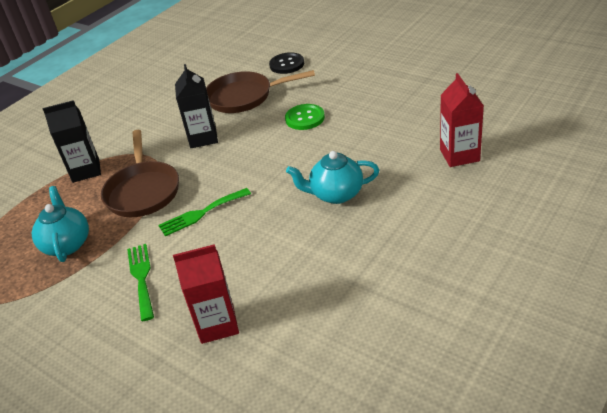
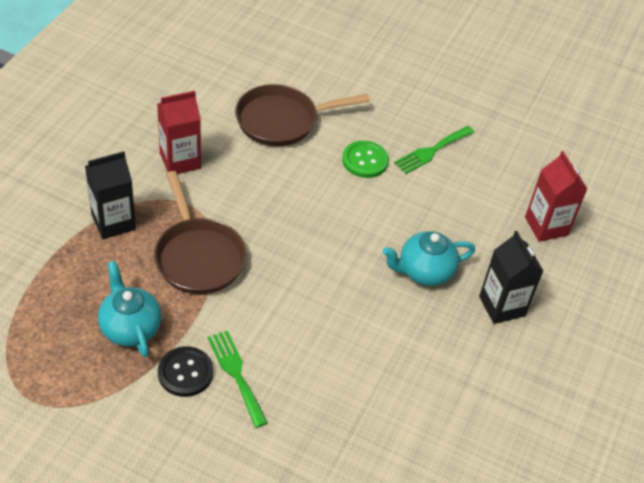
camera: 20 degrees left, 10 degrees up
(201, 213) = (279, 291): green fork -> green fork (432, 151)
(203, 138) = (248, 181): black carton -> black carton (502, 306)
(217, 324) = (338, 431): red carton -> red carton (180, 161)
(287, 64) = (322, 72): black button -> black button (185, 373)

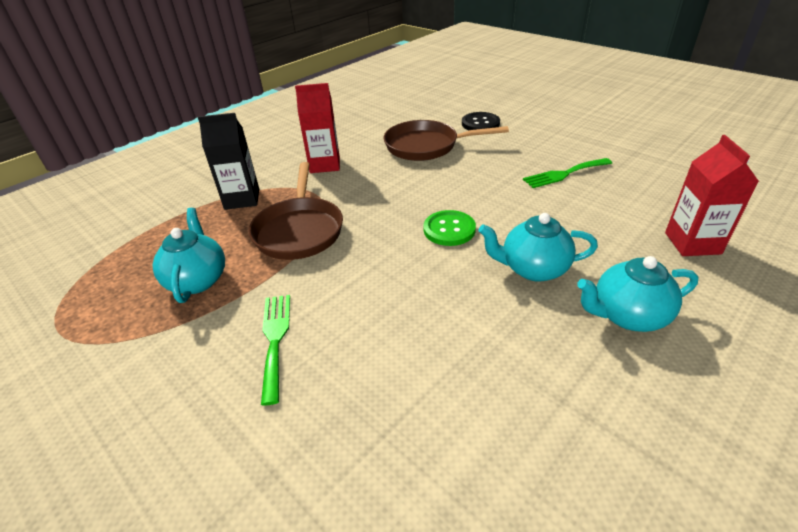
camera: 25 degrees right, 10 degrees down
(185, 373) = (222, 329): black button -> black button (480, 123)
(365, 160) = (493, 176): green button -> green button (449, 229)
(502, 306) = (627, 315): black carton -> turquoise teapot

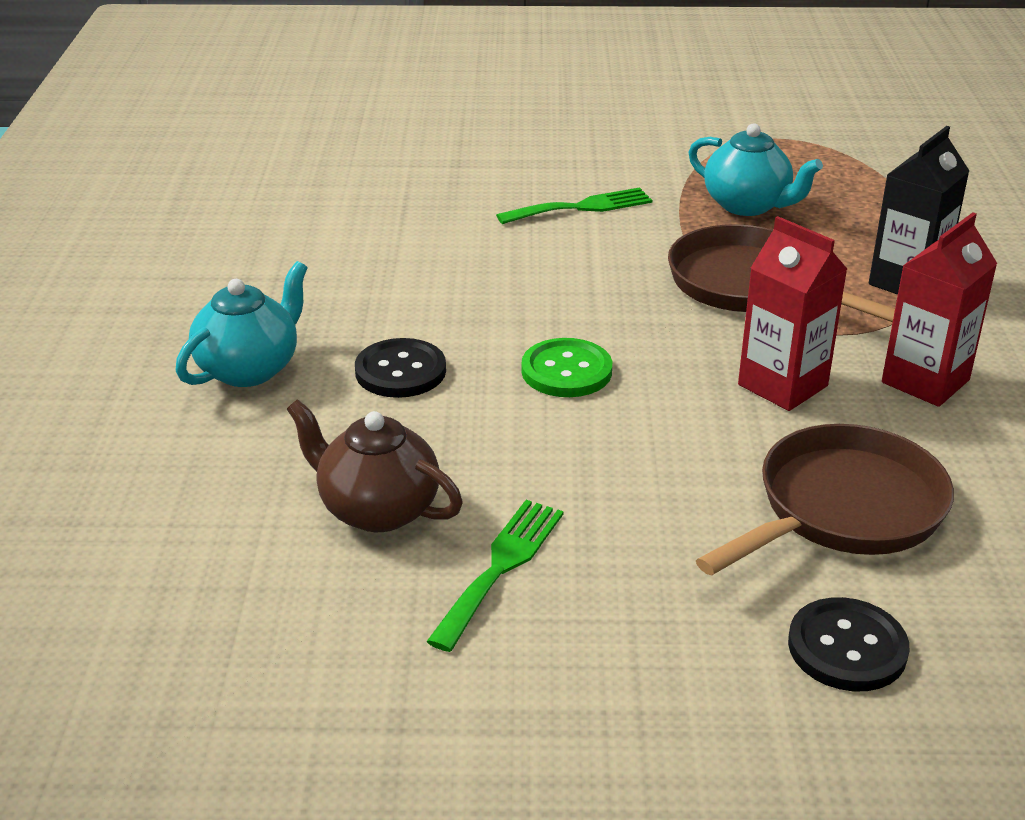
camera: 135 degrees right, 5 degrees down
(275, 340) = (581, 207): green fork -> green fork turned 60 degrees counterclockwise
(533, 269) = (400, 371): turquoise teapot -> black button
(599, 209) = (377, 509): none -> brown teapot
(692, 243) = (196, 509): red carton -> red carton (782, 385)

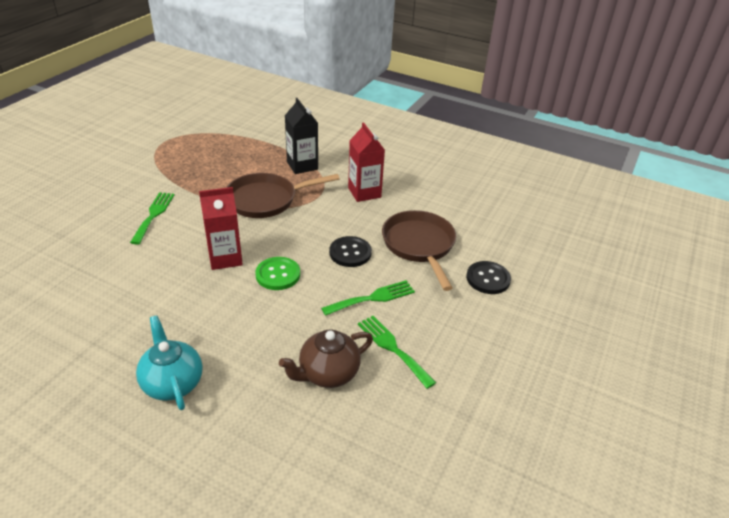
camera: 65 degrees left, 5 degrees up
(400, 371) = (229, 326): black button -> black button (350, 253)
(613, 498) = (372, 298): none -> green fork
(747, 205) = (207, 173): turquoise teapot -> none
(782, 385) = (338, 224): red carton -> red carton (225, 258)

